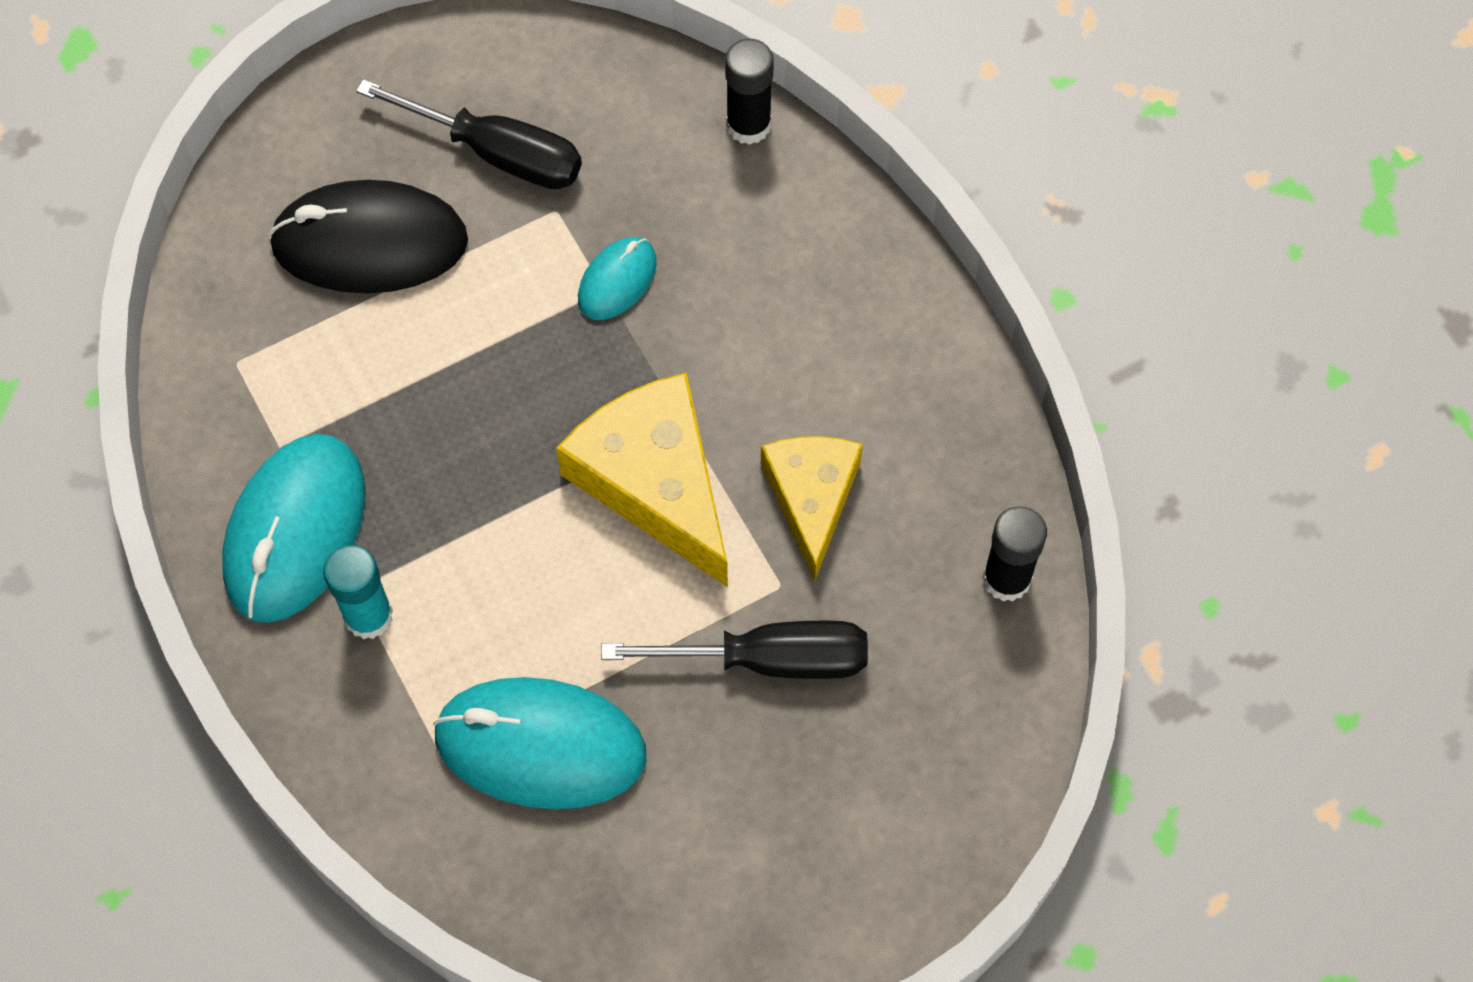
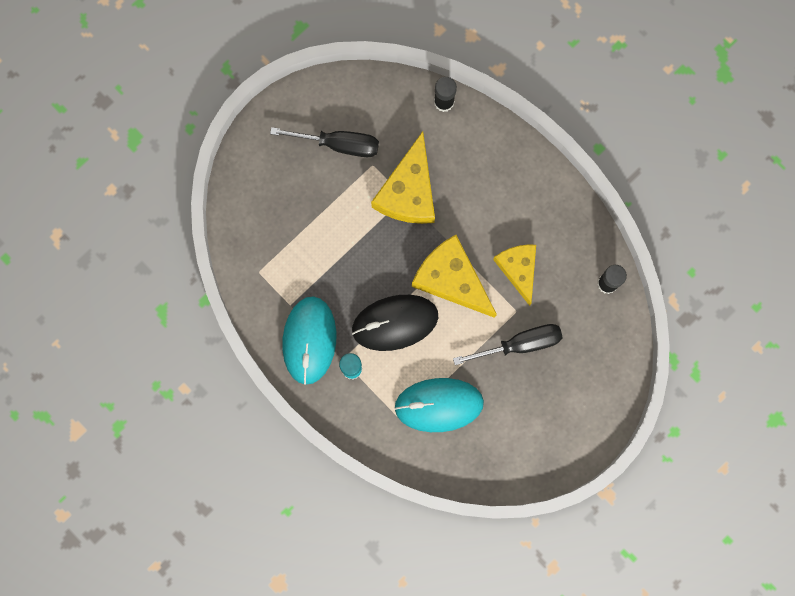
camera: 15 degrees left, 15 degrees up
(370, 243) = (297, 201): black mouse -> black mouse (395, 323)
(617, 280) = (409, 191): turquoise mouse -> yellow cheese

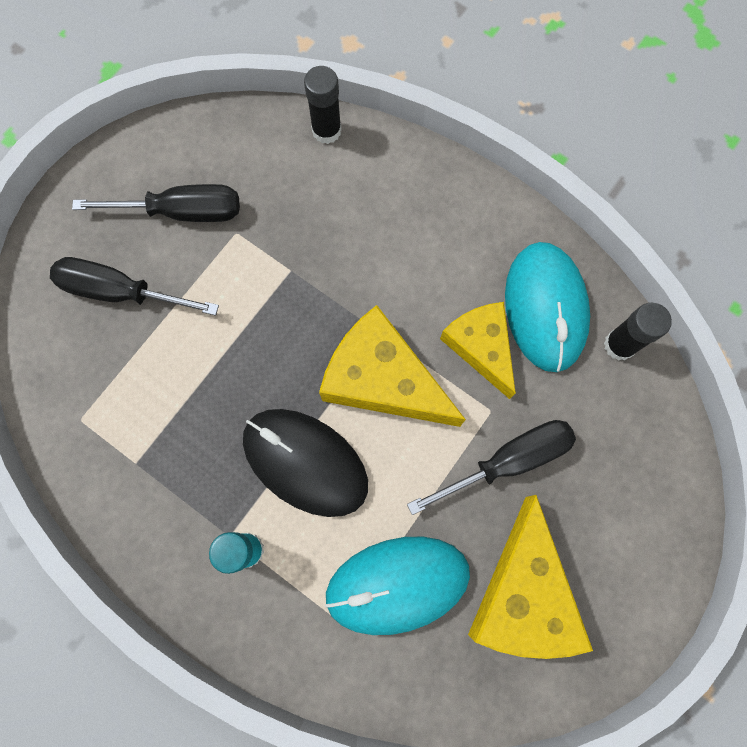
camera: 10 degrees left, 5 degrees down
(293, 193) = (121, 292): none -> black screwdriver
(309, 340) = (172, 515): turquoise mouse -> turquoise mouse (545, 308)
(395, 323) = (305, 462): black mouse -> black mouse turned 60 degrees clockwise
(409, 191) = (296, 261): yellow cheese -> yellow cheese (524, 594)

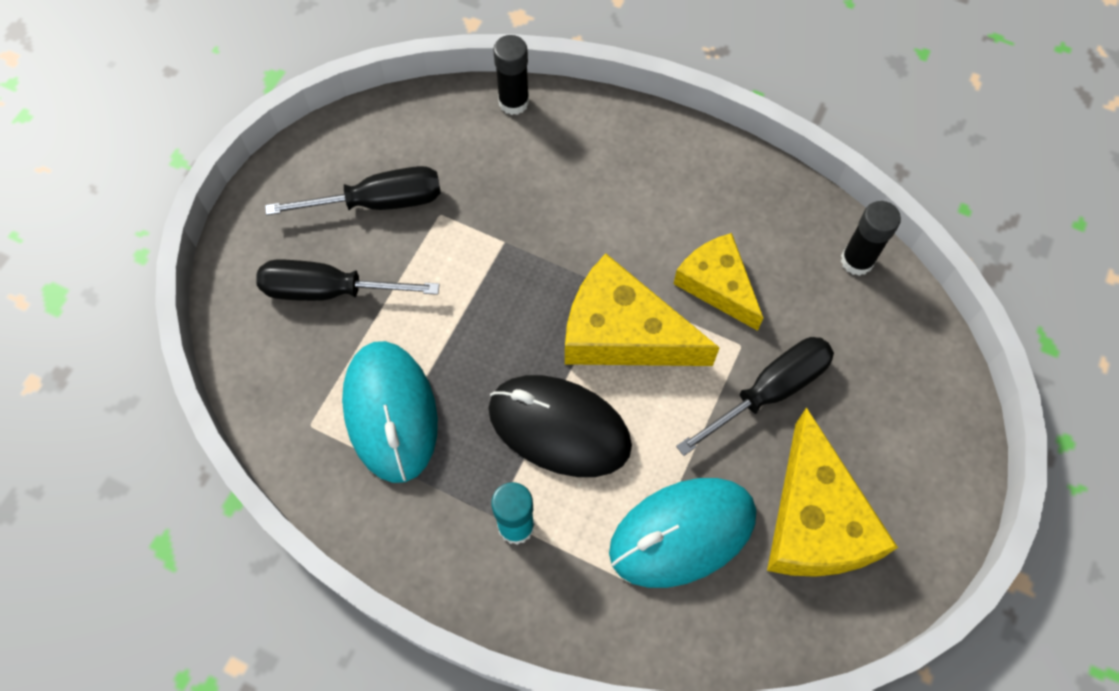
camera: 10 degrees left, 10 degrees down
(545, 308) = (774, 237): turquoise mouse -> turquoise mouse (390, 413)

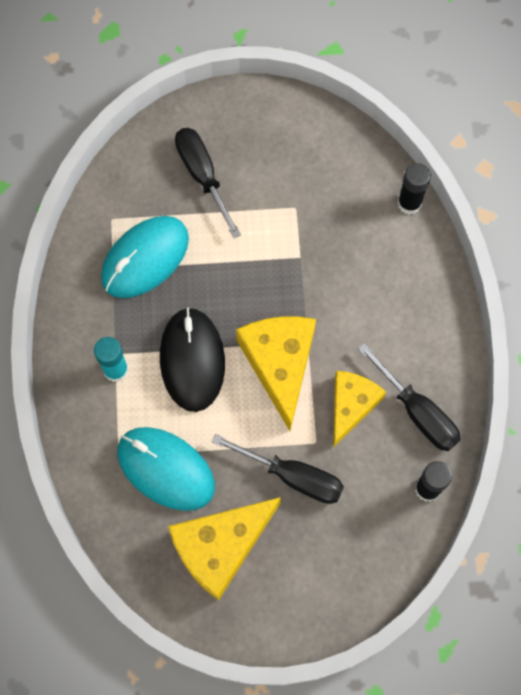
camera: 60 degrees right, 5 degrees up
(378, 202) = (280, 166): black screwdriver -> black screwdriver (417, 411)

